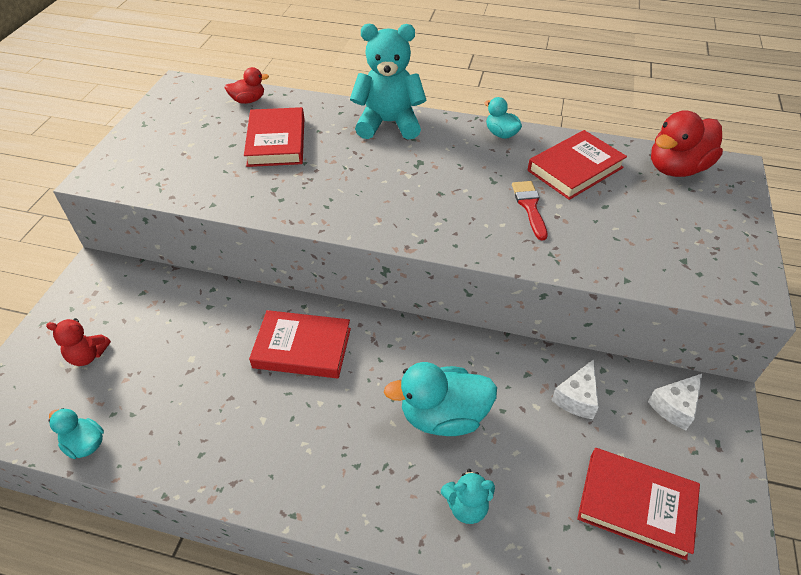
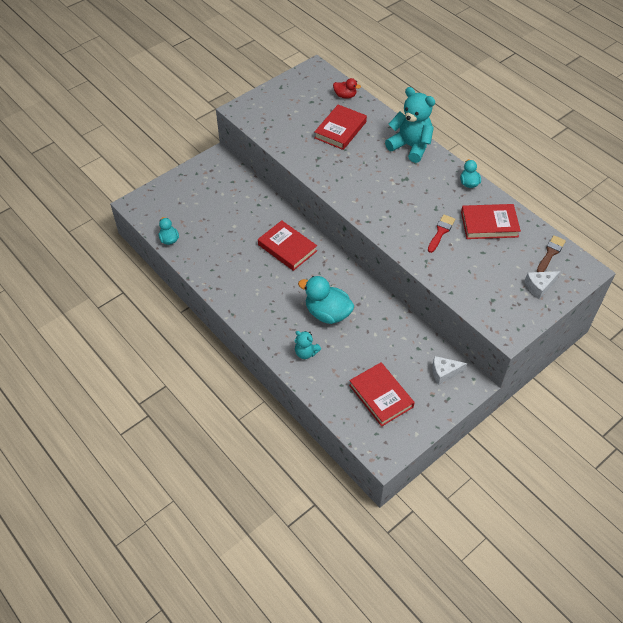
camera: 35 degrees right, 5 degrees up
(88, 355) = (191, 200): red teddy bear -> none
(576, 398) = (398, 342): white cheese -> white cheese (539, 287)
(676, 168) = (550, 253): red duck -> brown brush

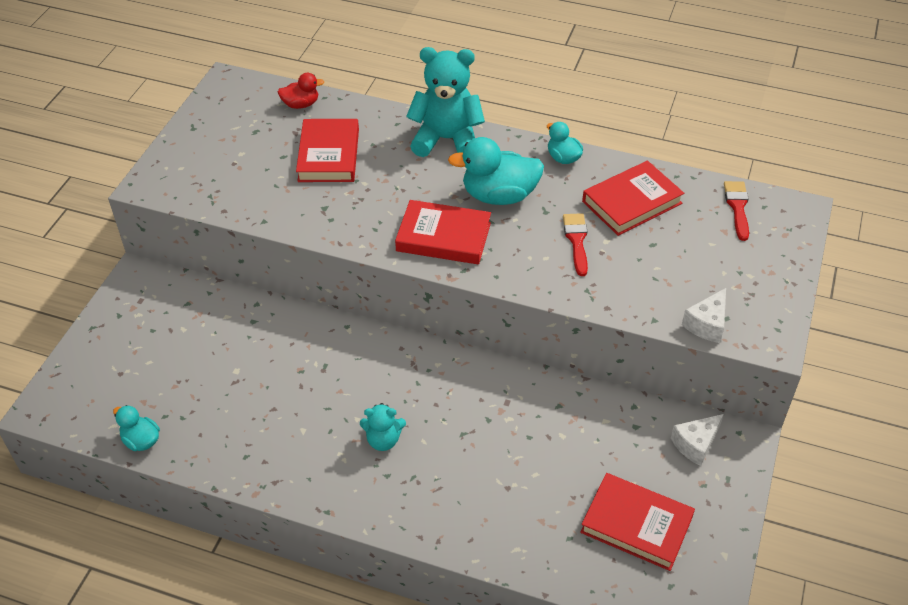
camera: 30 degrees left, 5 degrees down
(287, 248) = (343, 367): red book -> red book (443, 237)
(306, 352) = (482, 515): turquoise teddy bear -> turquoise teddy bear (383, 440)
(327, 313) = (472, 438): turquoise duck -> turquoise duck (499, 196)
(539, 287) = (759, 259): white cheese -> white cheese (707, 324)
(550, 253) = (737, 207): brown brush -> red brush

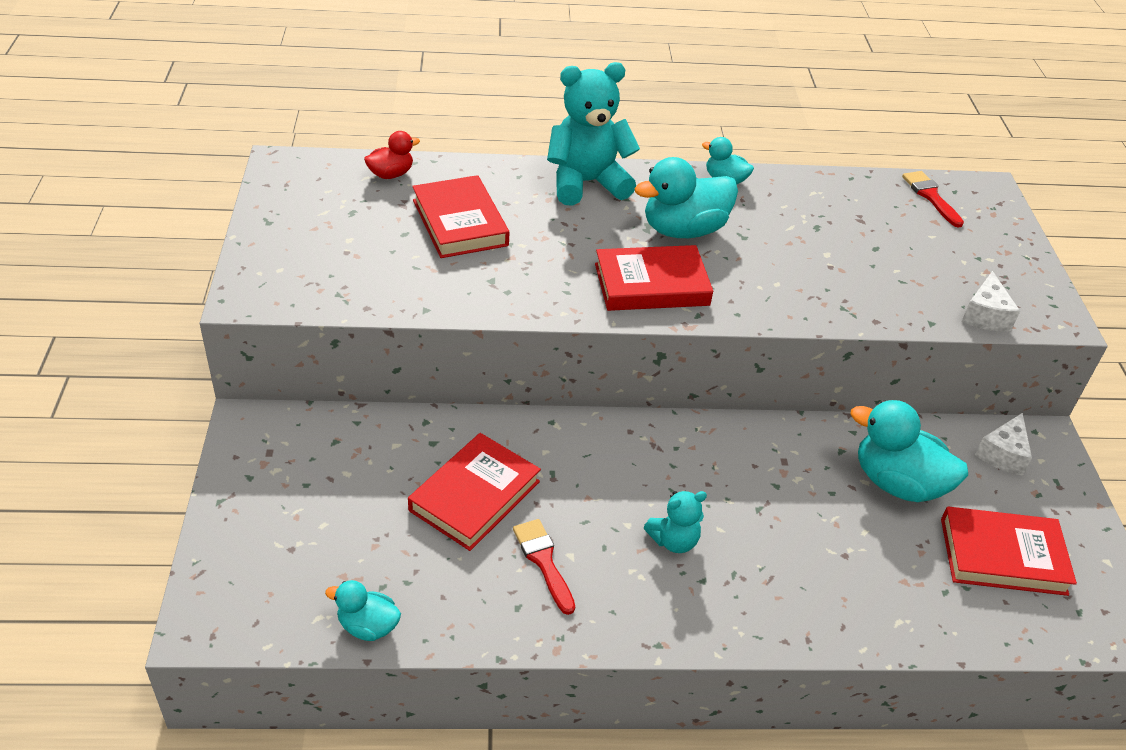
camera: 25 degrees left, 5 degrees down
(576, 241) = (797, 260): red brush -> red brush (543, 561)
(588, 444) = (897, 483): none -> turquoise duck
(631, 202) = (825, 211): red book -> red book (474, 496)

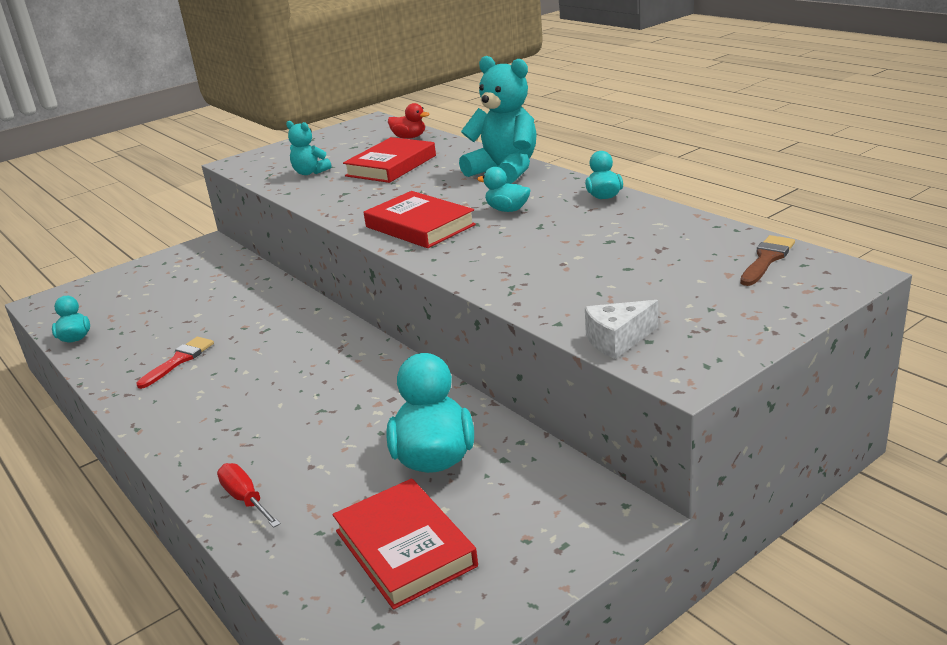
camera: 60 degrees right, 15 degrees down
(474, 496) = (216, 317): red book -> none
(673, 540) = (247, 393): turquoise teddy bear -> turquoise teddy bear (310, 172)
(683, 230) = (507, 210): turquoise duck -> turquoise duck, size x0.54
(860, 615) = (245, 499): none -> red screwdriver
(930, 196) = (767, 259): red brush -> brown brush
(1002, 454) = (557, 498): white cheese -> none

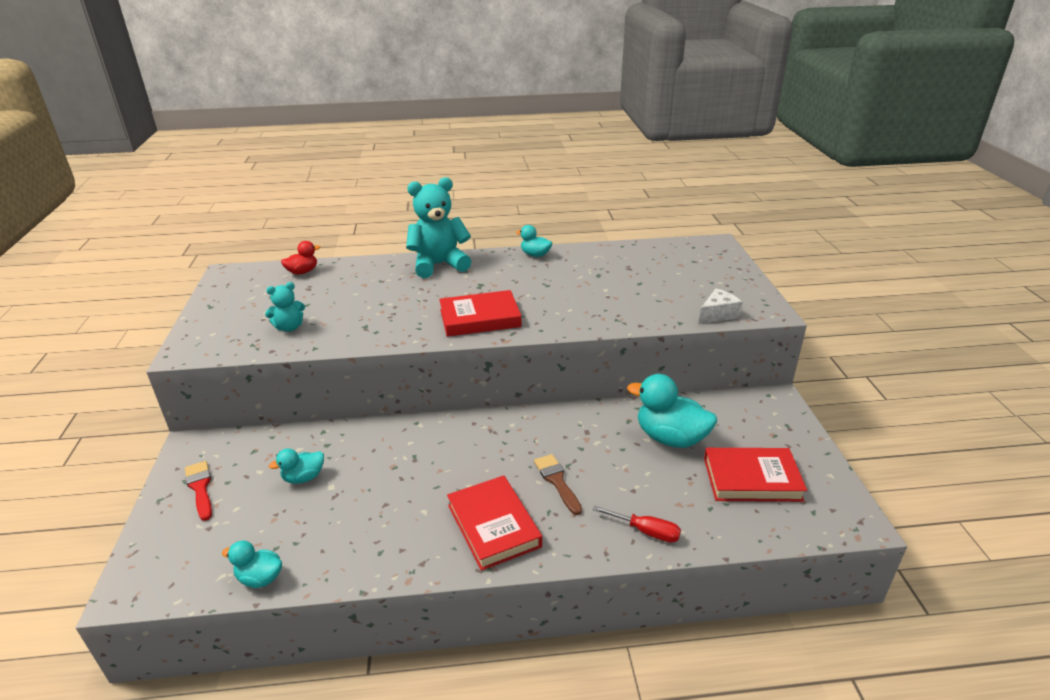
camera: 60 degrees left, 5 degrees up
(179, 360) = (403, 517): red brush -> red brush (200, 488)
(245, 499) = (646, 531): red screwdriver -> red screwdriver turned 150 degrees counterclockwise
(391, 166) = (347, 295): red book -> red book (493, 526)
(507, 210) = (505, 285): turquoise duck -> turquoise duck (303, 477)
(617, 340) = (718, 315): white cheese -> white cheese turned 135 degrees counterclockwise
(767, 259) = (677, 251): brown brush -> brown brush (557, 481)

